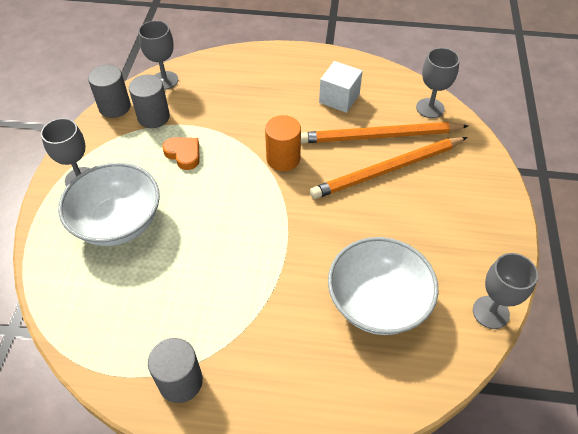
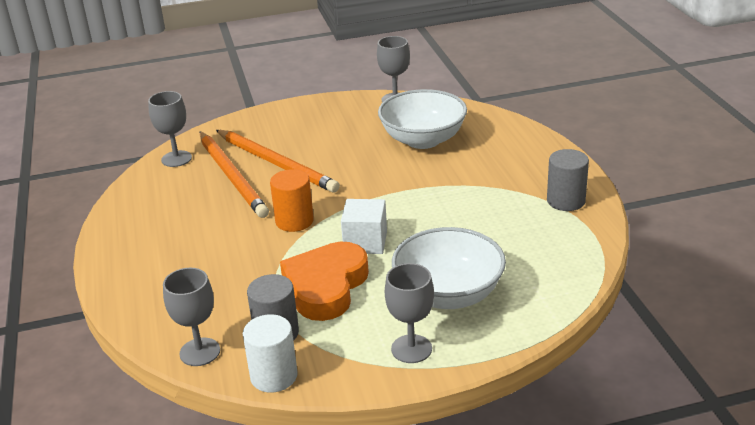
camera: 110 degrees left, 20 degrees down
(115, 107) = (274, 376): grey cylinder -> white cylinder
(183, 154) = (326, 286): orange heart -> orange heart, size x1.91
(339, 98) = (182, 211): white cube -> white cube (365, 242)

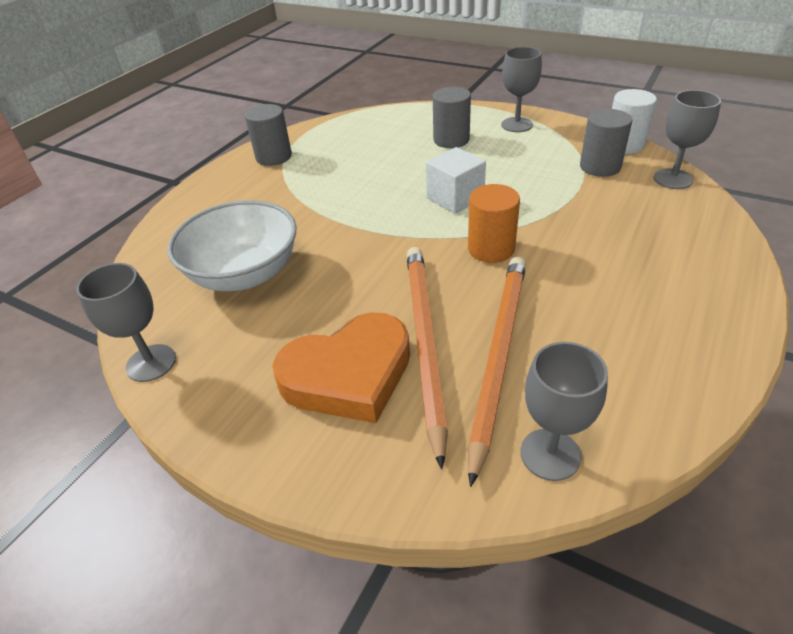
camera: 135 degrees left, 10 degrees up
(326, 286) = (528, 180): orange heart -> orange heart (349, 375)
(448, 294) = (451, 140): white bowl -> grey cylinder

